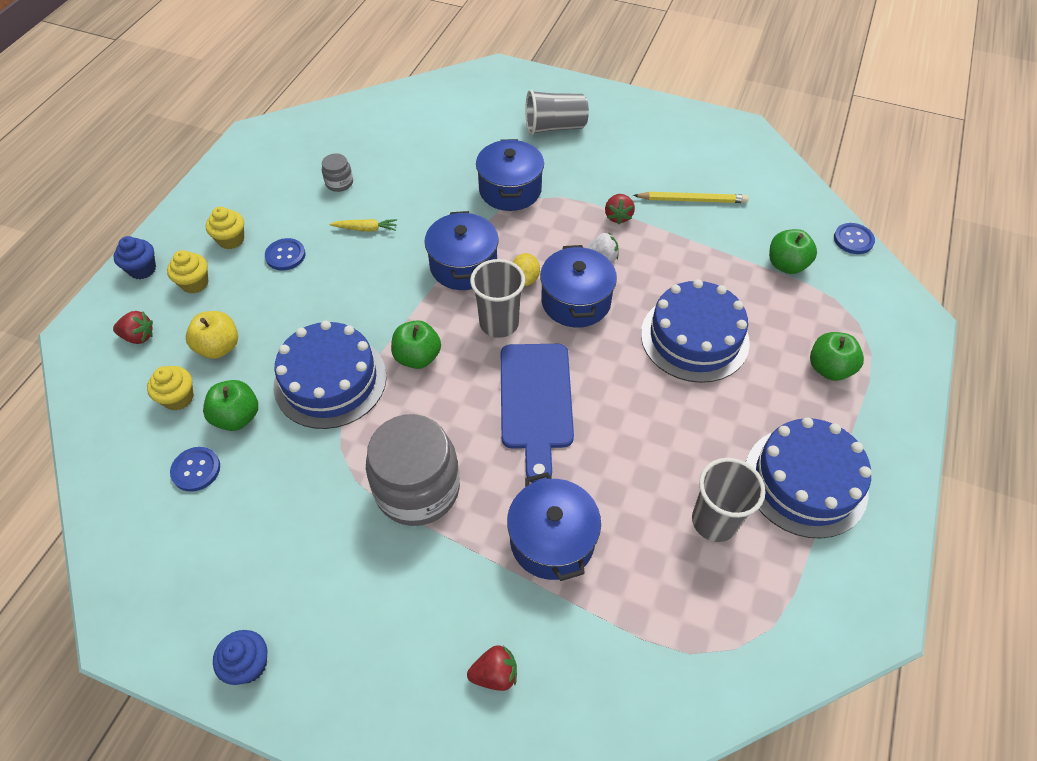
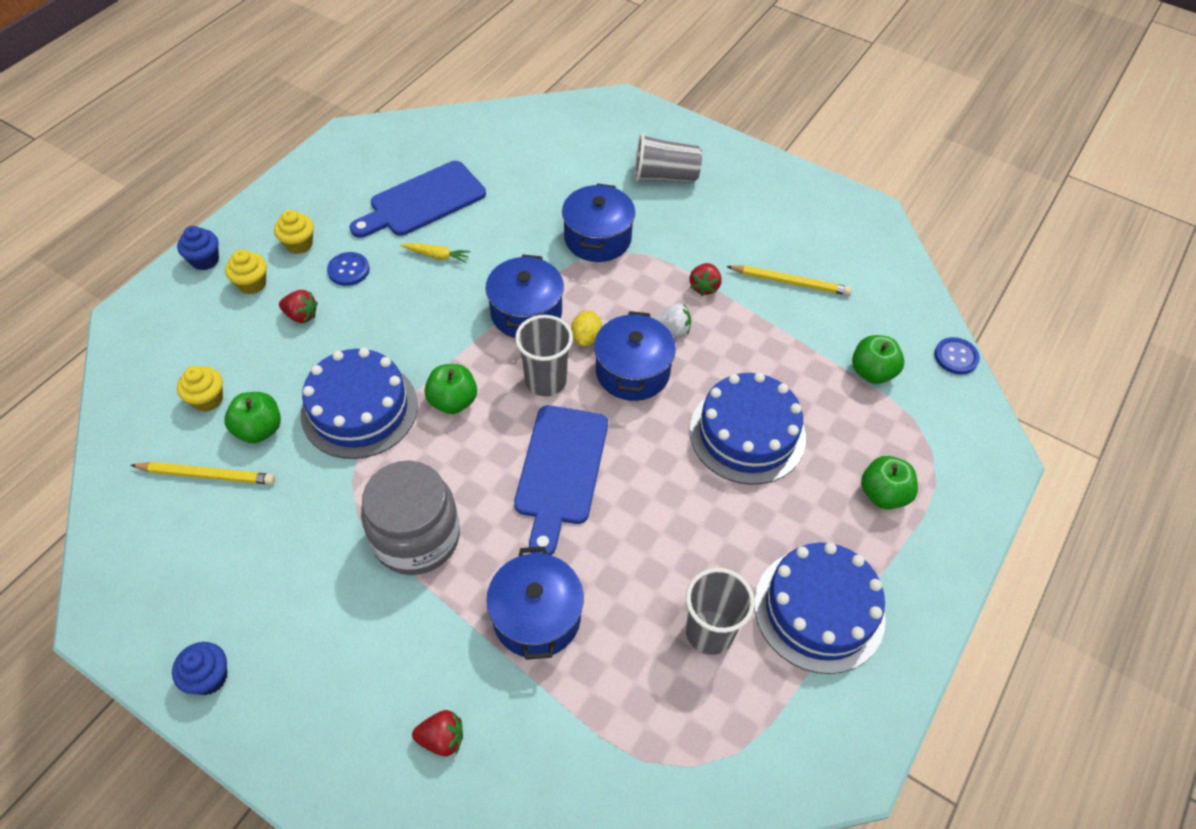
camera: 10 degrees right, 0 degrees up
(139, 336) = (185, 329): red strawberry -> red strawberry (301, 315)
(196, 470) = (207, 475): blue button -> yellow pencil
(219, 347) = (259, 354): yellow apple -> none
(339, 183) = (423, 201): grey jar -> blue cutting board

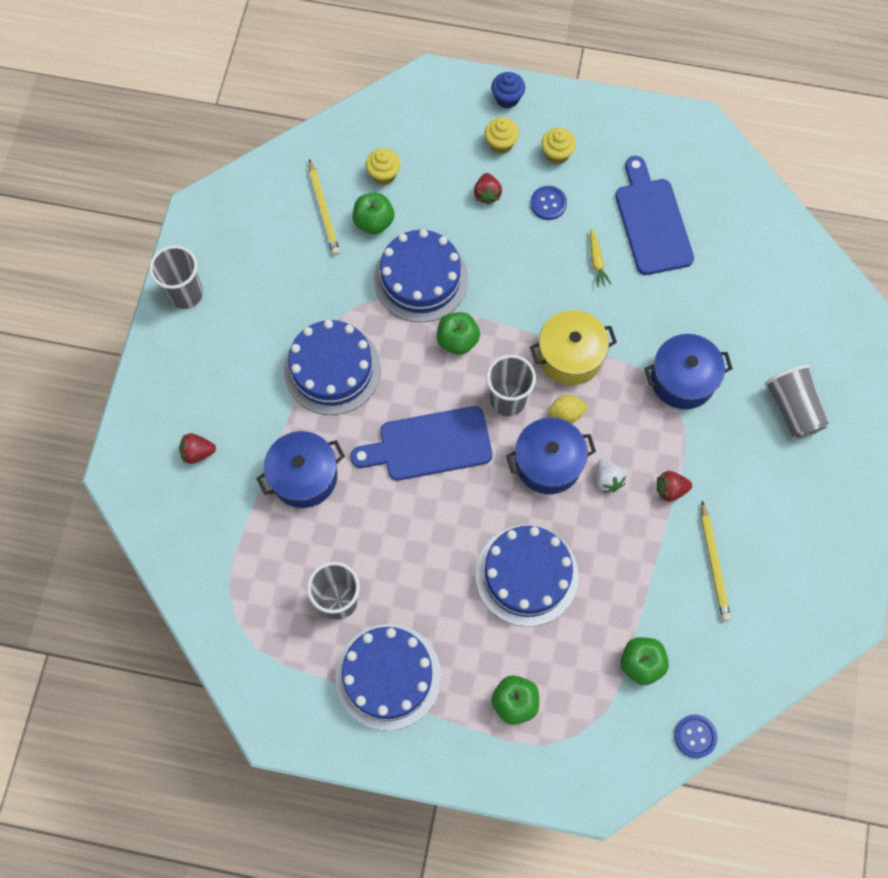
camera: 70 degrees right, 15 degrees up
(209, 677) = (185, 294): blue cupcake -> grey cup
(416, 537) = (332, 369): grey jar -> blue cake
(423, 201) = (652, 221): blue cutting board -> blue cutting board turned 45 degrees clockwise
(442, 738) = (198, 452): red strawberry -> red strawberry turned 105 degrees clockwise
(526, 312) = (570, 356): blue pot -> yellow pot

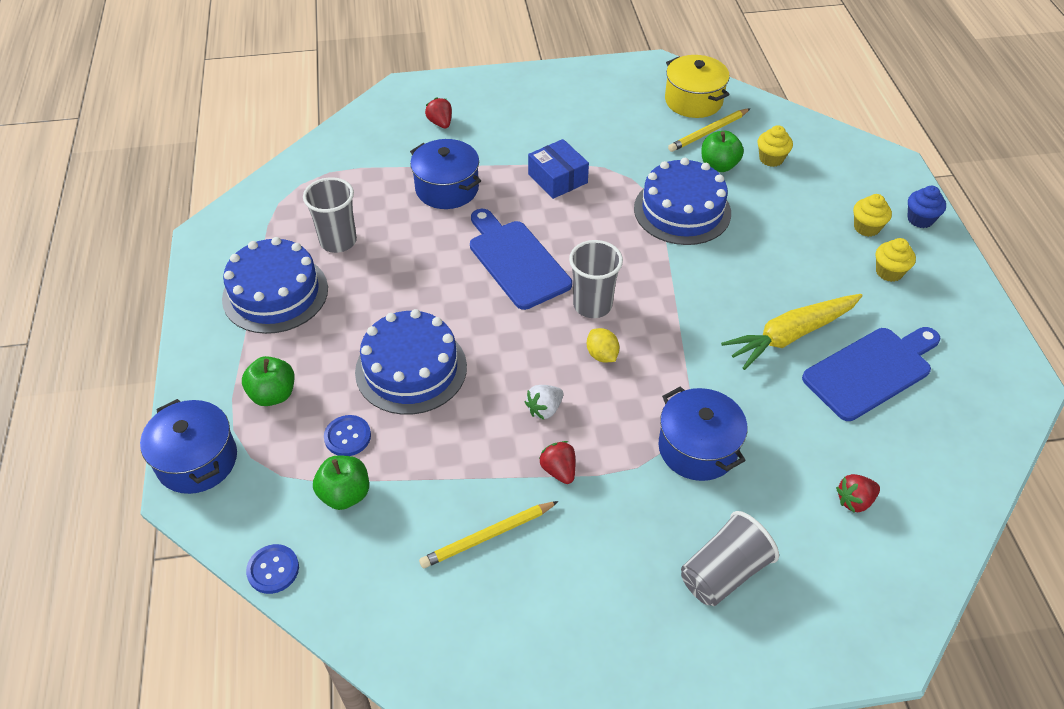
camera: 70 degrees right, 20 degrees down
(185, 294) = (578, 79): grey cup -> none
(332, 369) = (557, 178): blue cake -> blue box
(457, 340) = (634, 252): green apple -> none
(487, 194) = (804, 232): red strawberry -> red strawberry (854, 501)
(548, 203) = (828, 280): blue button -> blue button (347, 437)
(548, 463) = (540, 355): blue pot -> blue pot (197, 460)
(570, 356) = (668, 342): yellow pot -> yellow pot (693, 101)
(596, 261) = (790, 335): yellow carrot -> yellow carrot, size x2.18

